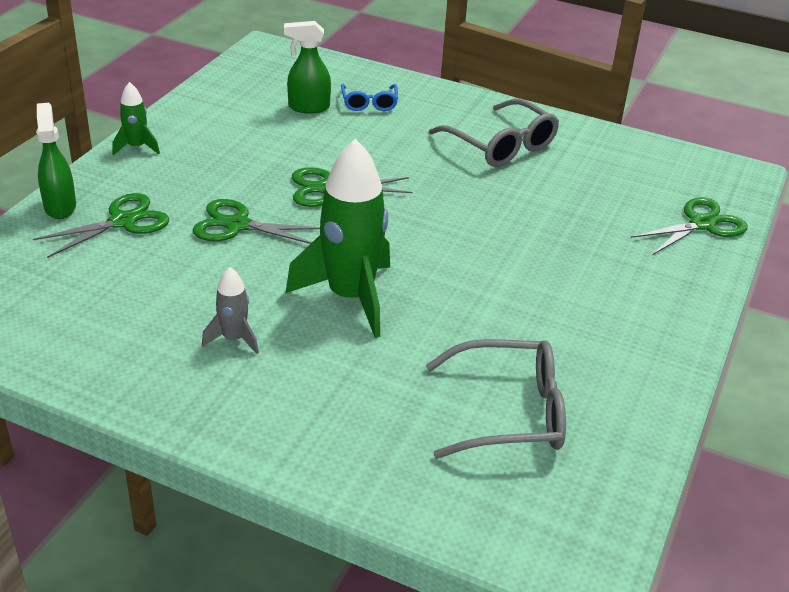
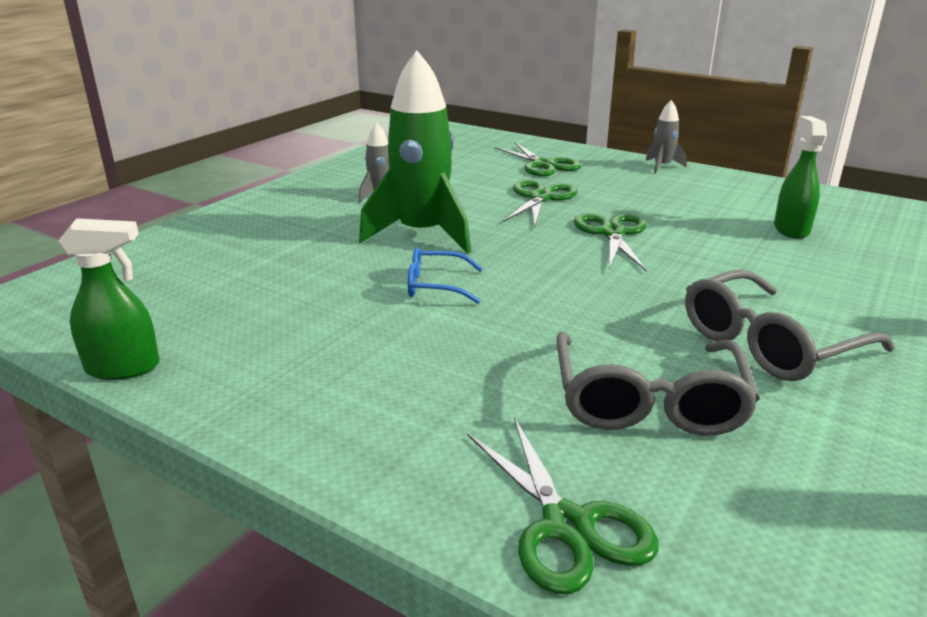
camera: 100 degrees right, 10 degrees down
(60, 207) = (562, 149): green spray bottle -> green spray bottle (124, 368)
(136, 147) = (662, 167): green rocket -> grey rocket
(369, 103) = (830, 262): blue glasses -> blue glasses (435, 286)
(509, 412) = (219, 290): grey glasses -> grey glasses (648, 401)

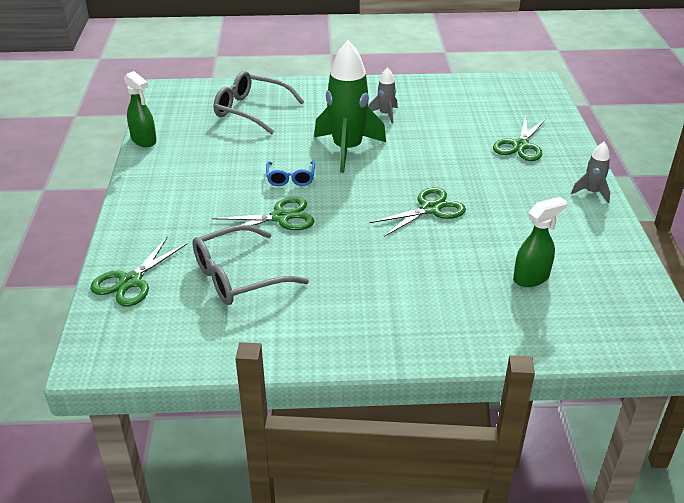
camera: 55 degrees right, 10 degrees up
(435, 286) = (290, 178): blue glasses -> blue glasses turned 150 degrees counterclockwise
(540, 198) = (456, 165): green scissors -> green scissors (281, 217)
(769, 344) = (336, 301): grey glasses -> grey glasses (251, 110)

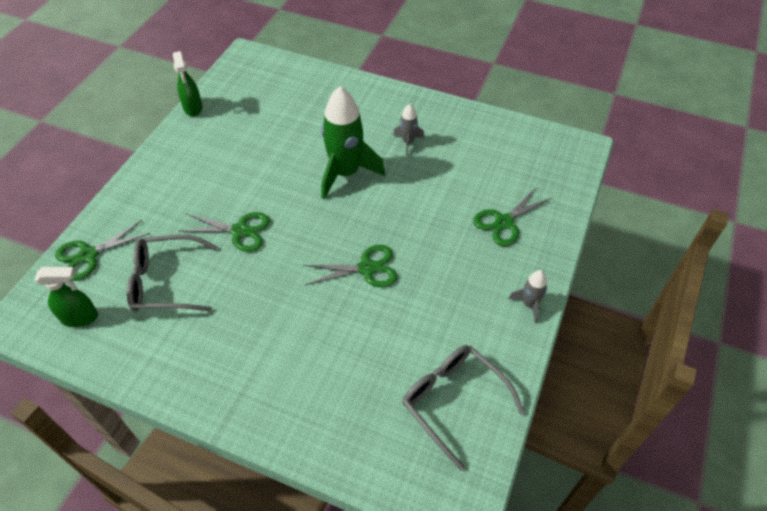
camera: 25 degrees right, 15 degrees up
(251, 110) = (298, 101): grey glasses -> grey glasses (453, 401)
(290, 178) = (277, 190): blue glasses -> none
(531, 278) = (397, 382): green spray bottle -> green spray bottle (80, 317)

